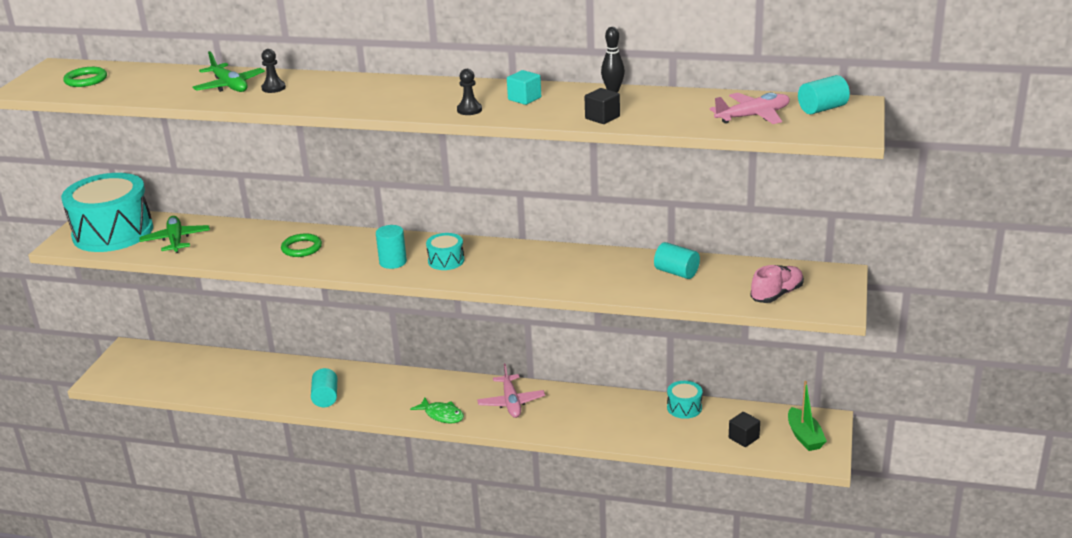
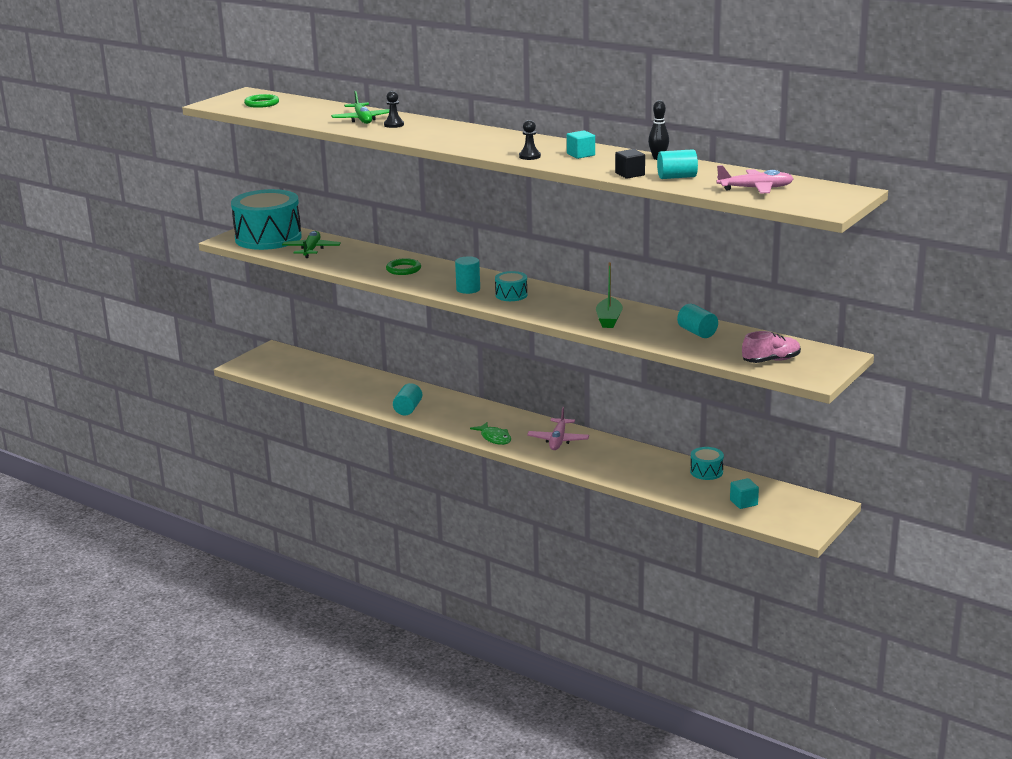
camera: 20 degrees right, 5 degrees down
(743, 438) = (743, 502): black cube -> turquoise cube
(804, 436) = (800, 512): green boat -> green boat (609, 319)
(822, 109) = (821, 191): turquoise cylinder -> turquoise cylinder (677, 177)

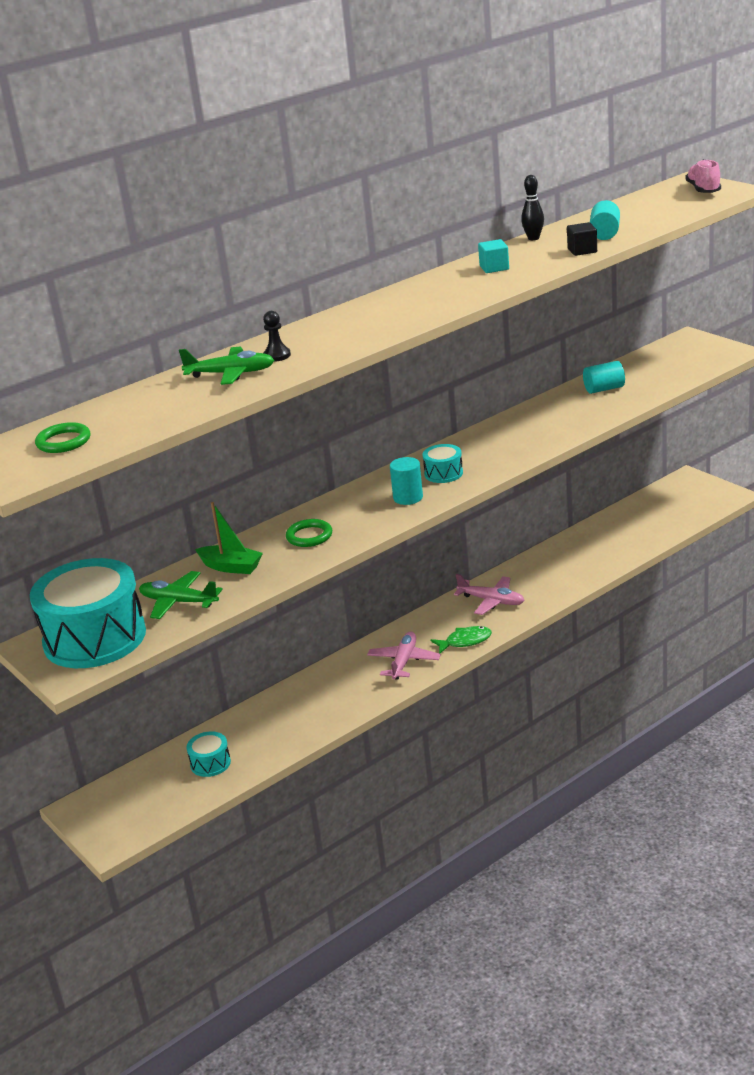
camera: 70 degrees left, 5 degrees up
(408, 409) = (353, 698): turquoise cylinder -> none
(529, 156) = (482, 289): black pawn -> none
(609, 319) = (547, 427): green boat -> green boat (231, 567)
(706, 472) = (600, 526): turquoise drum -> turquoise drum (210, 763)
(743, 502) = (668, 516): turquoise cube -> none
(755, 189) = (661, 209): pink plane -> pink plane (404, 661)
(771, 360) = (687, 365): pink shoe -> pink shoe (703, 190)

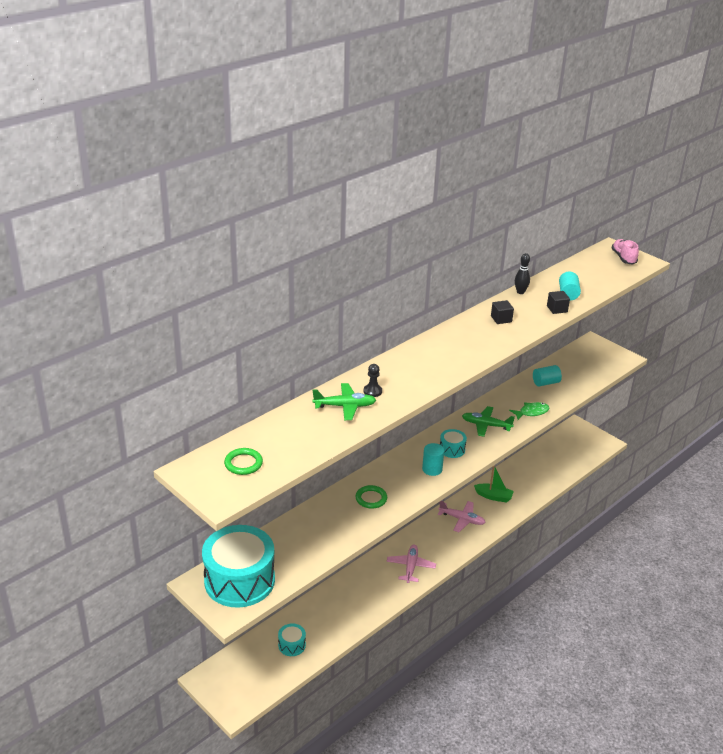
camera: 10 degrees left, 5 degrees up
(178, 602) = (292, 552): green plane -> green plane (486, 425)
(231, 567) = (322, 522): green boat -> green boat (493, 496)
(465, 641) = (449, 552): green fish -> green fish (531, 412)
(494, 268) = (501, 319): turquoise cube -> black cube

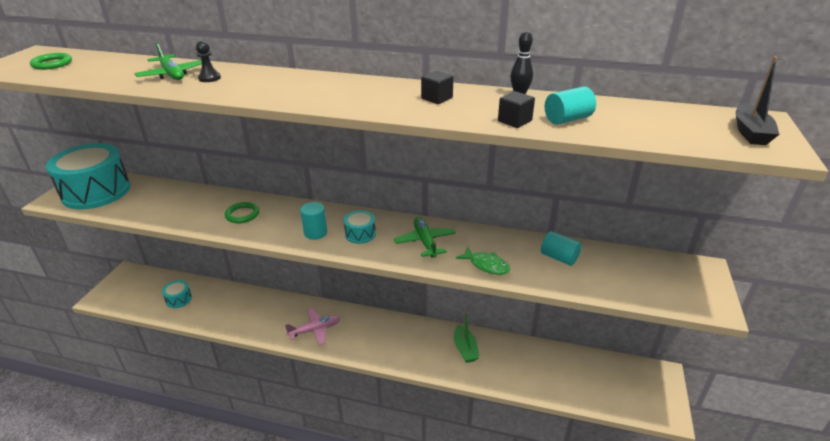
camera: 60 degrees right, 0 degrees up
(462, 519) = (409, 339): pink plane -> none
(623, 258) = (750, 133): pink shoe -> black boat

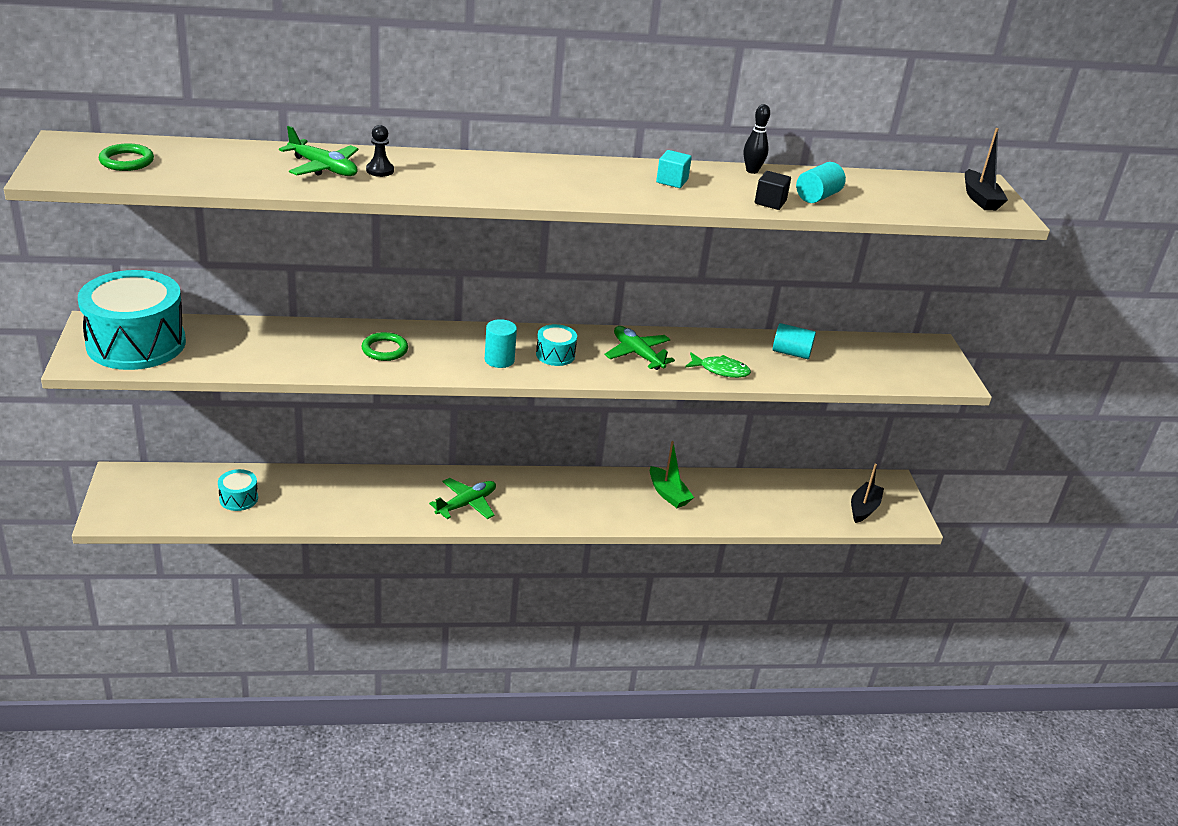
camera: 25 degrees left, 0 degrees up
(315, 330) = (466, 504): pink plane -> green plane
(437, 98) = (672, 181): black cube -> turquoise cube
(627, 394) = (864, 508): none -> black boat

